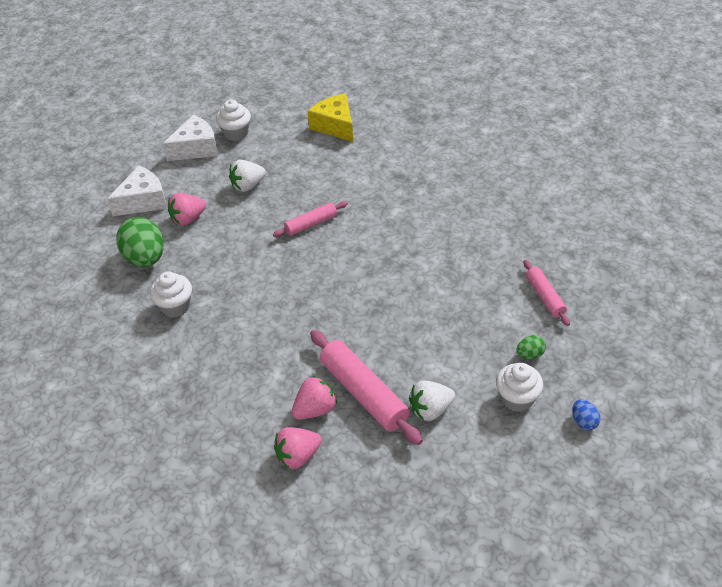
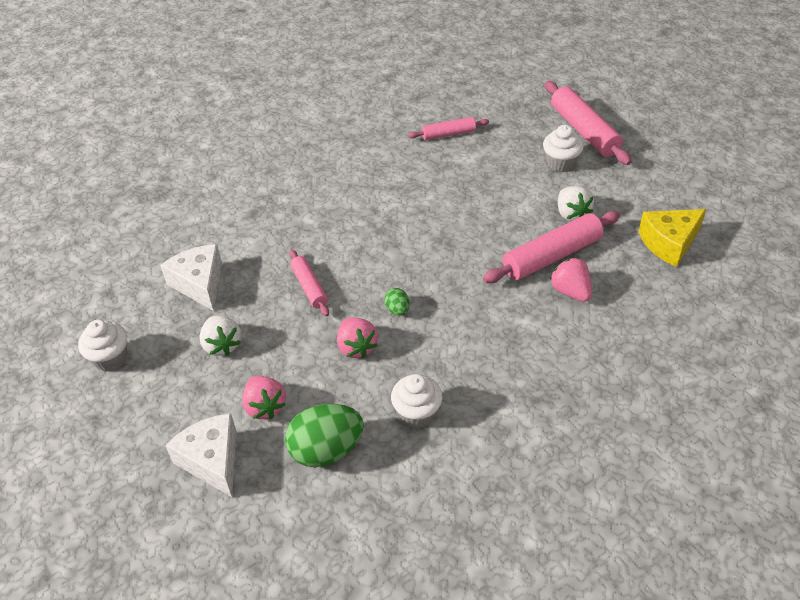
camera: 85 degrees left, 0 degrees up
(196, 148) = (122, 402): white cheese -> white cheese (199, 283)
(298, 456) = (625, 305): pink strawberry -> pink strawberry (356, 347)
(335, 126) = (142, 260): yellow cheese -> yellow cheese (669, 243)
(530, 354) = (513, 150): green egg -> green egg (397, 310)
(584, 421) = (584, 131): blue egg -> pink rolling pin

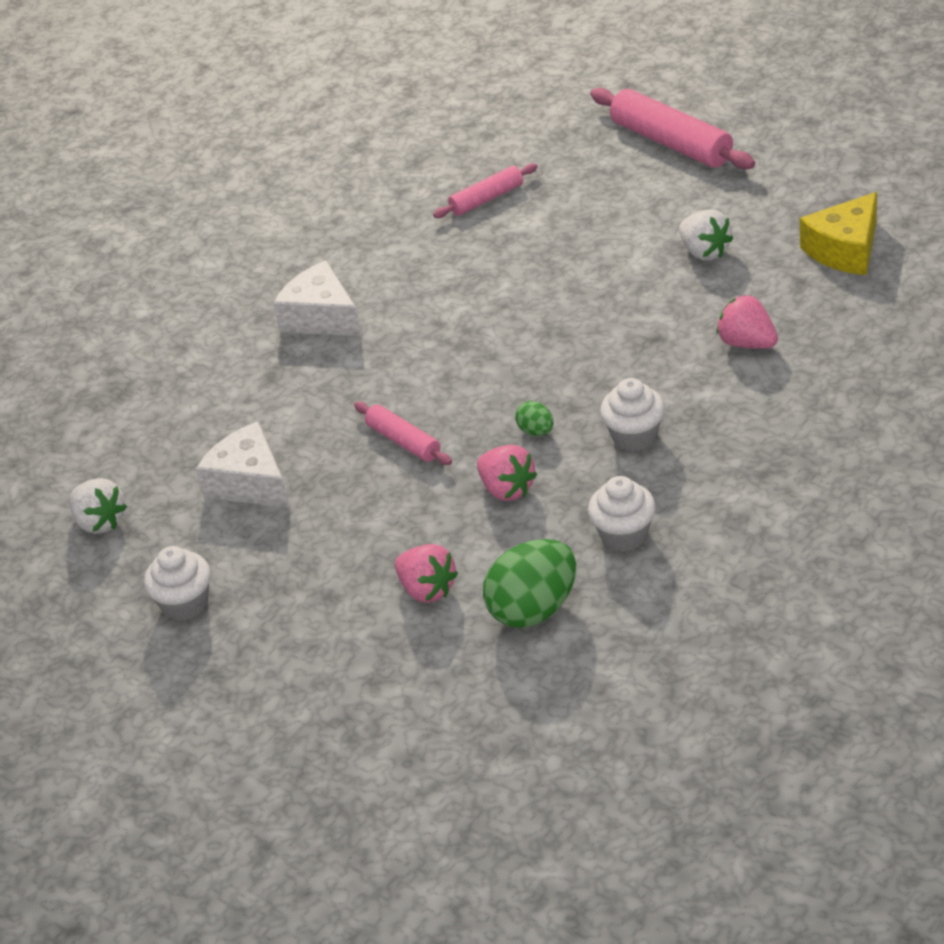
camera: 15 degrees left, 5 degrees down
(212, 460) = (396, 666): white cheese -> white cheese (321, 317)
(222, 345) = (327, 542): white strawberry -> white strawberry (100, 522)
(552, 256) = (704, 309): pink rolling pin -> none
(560, 163) = (659, 192): white cupcake -> white cupcake (634, 436)

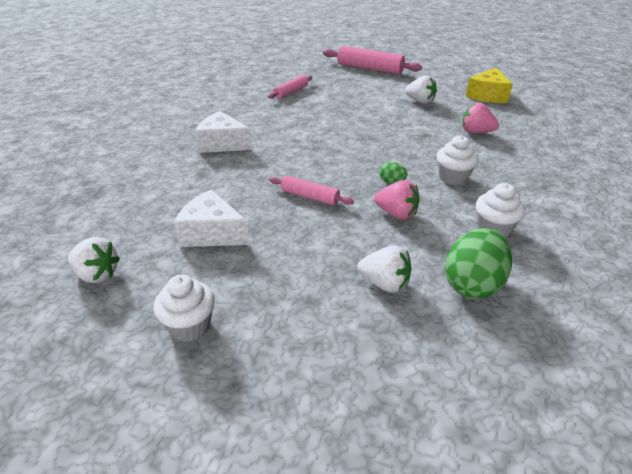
camera: 25 degrees left, 5 degrees down
(427, 589) = (384, 283): pink strawberry -> white strawberry

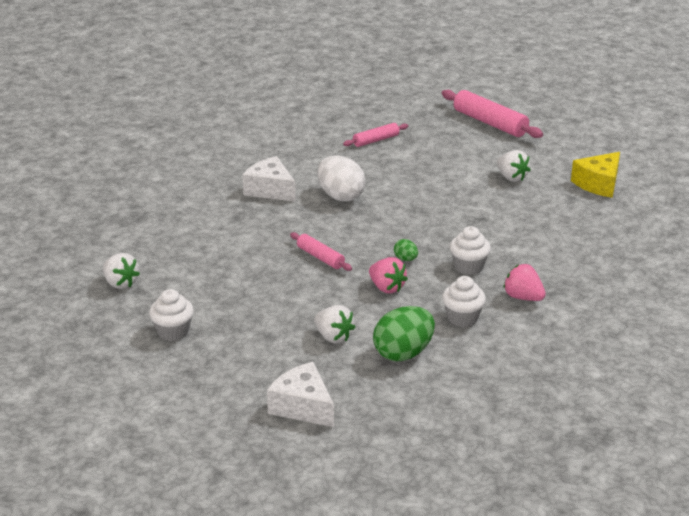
camera: 20 degrees right, 5 degrees down
(212, 233) = (220, 271): white cheese -> white cheese (302, 406)
(291, 138) = (340, 196): none -> white egg
(476, 132) = (539, 225): pink strawberry -> pink strawberry (523, 297)

